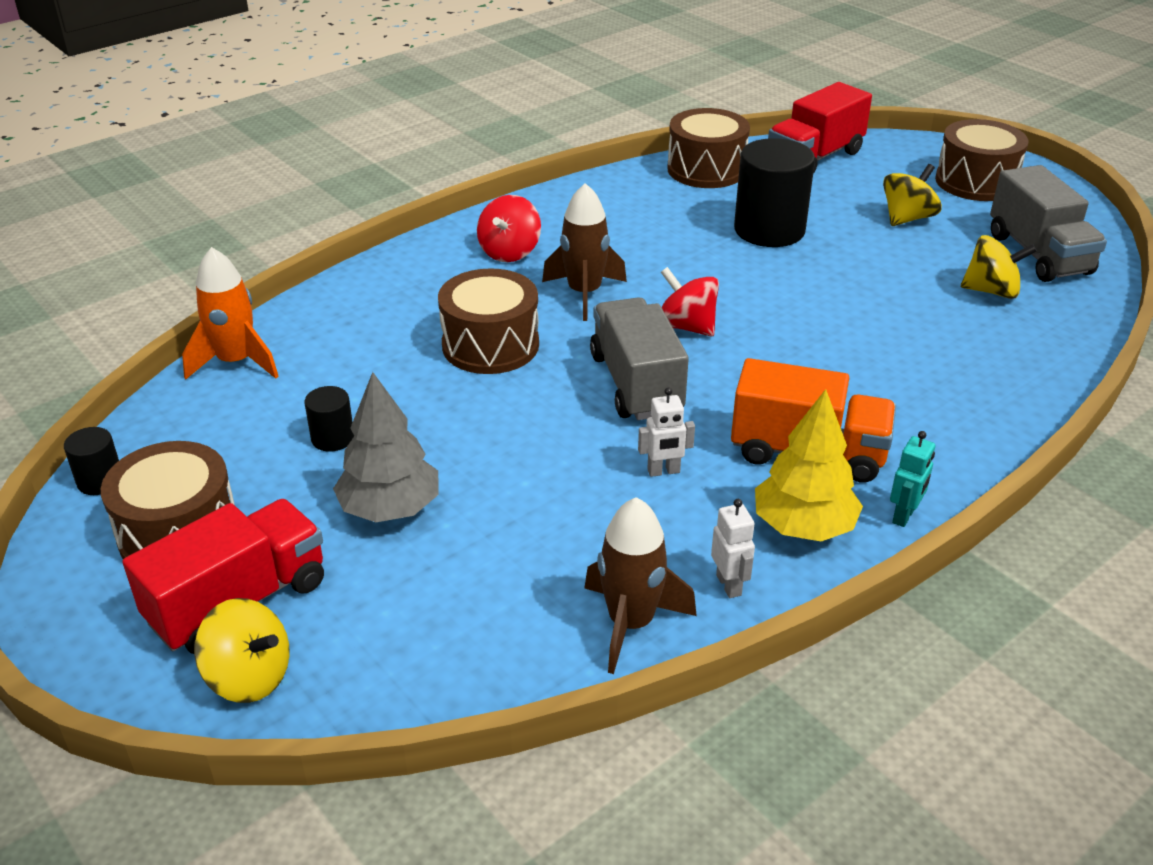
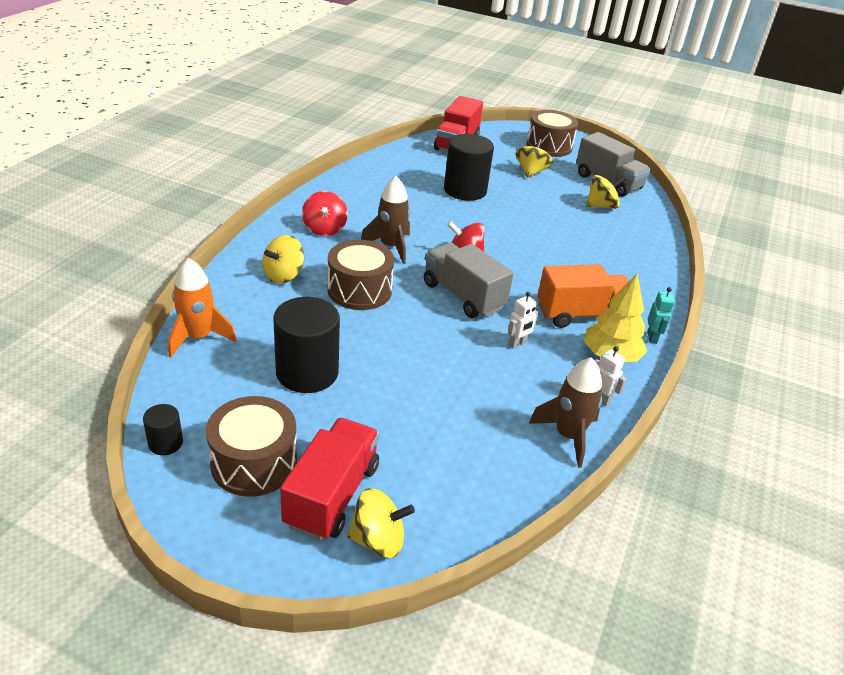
camera: 30 degrees left, 0 degrees up
(333, 438) = (307, 372): black cylinder -> black cylinder, size x2.09
(390, 508) = (380, 407): grey tree -> none
(404, 305) = (283, 275): none -> yellow spinning top
(706, 169) = (402, 159): brown drum -> none

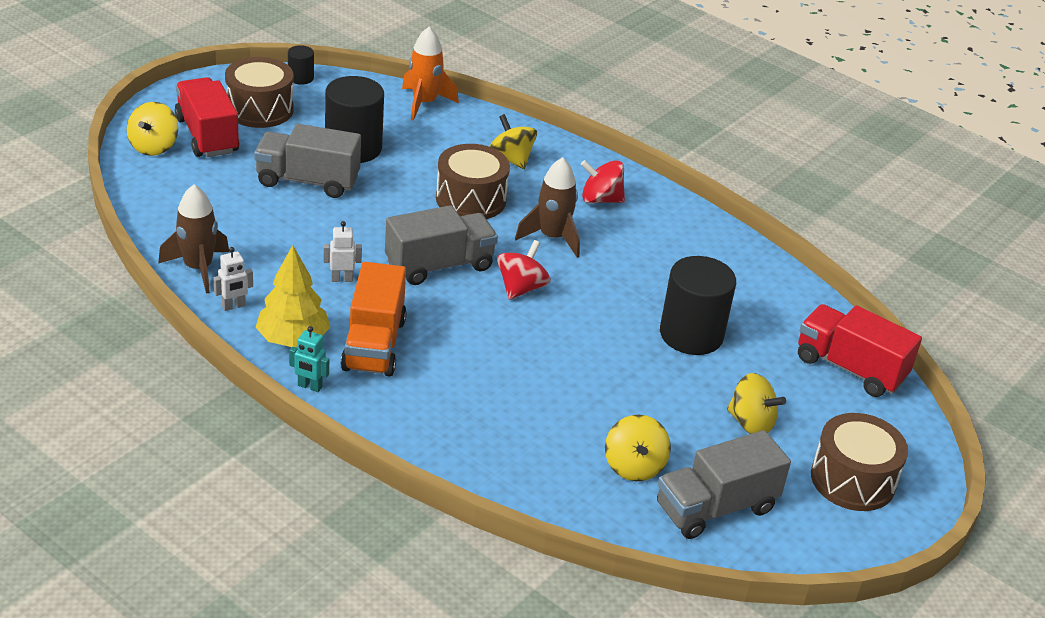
camera: 105 degrees right, 0 degrees up
(332, 495) = (207, 136): red truck -> red truck turned 150 degrees counterclockwise
(383, 393) = (307, 181): none -> grey truck
(517, 344) = (341, 279): white robot -> white robot turned 105 degrees clockwise

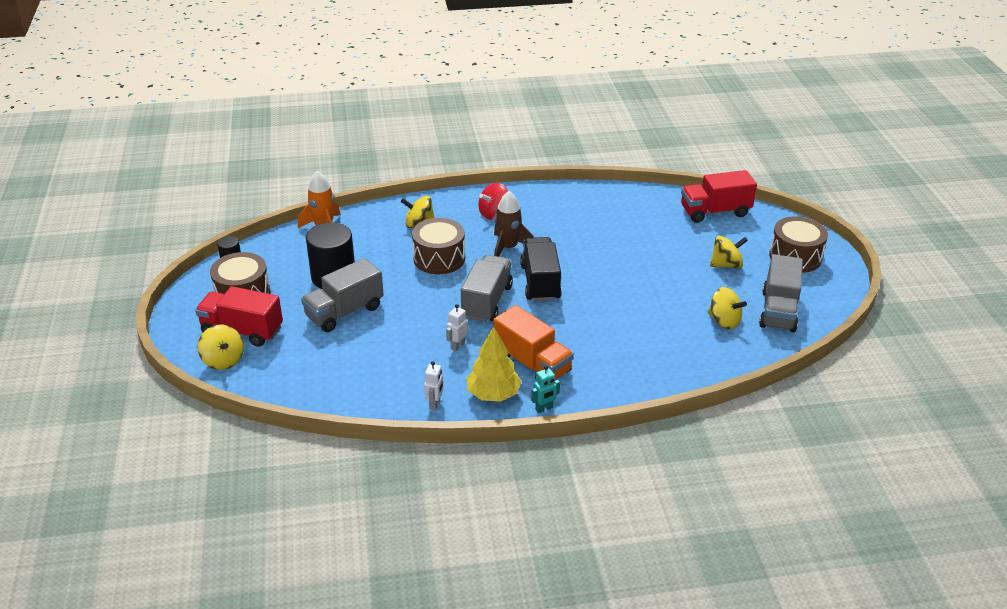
camera: 45 degrees left, 0 degrees up
(198, 268) = (379, 401): brown rocket -> none
(521, 288) = (540, 282): red spinning top -> black truck
(691, 334) = (640, 246): black cylinder -> none

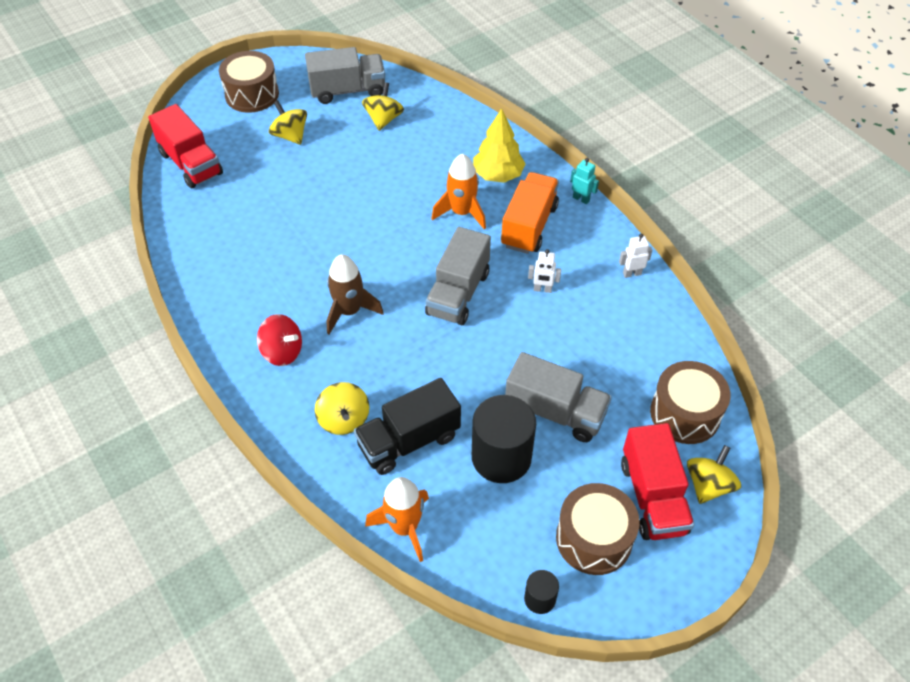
camera: 115 degrees left, 15 degrees up
(439, 258) = (405, 367): brown drum -> brown drum (685, 413)
(487, 301) = (458, 293): grey truck -> grey truck turned 60 degrees counterclockwise
(493, 394) = (588, 238): yellow tree -> yellow tree (498, 175)
(540, 282) = (399, 262): black truck -> black truck (409, 441)
(573, 330) = (461, 213): none -> orange rocket

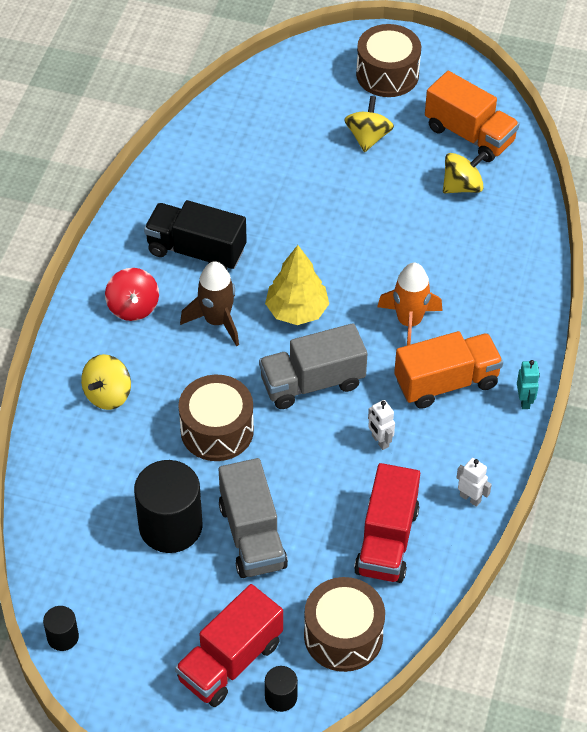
camera: 50 degrees right, 0 degrees up
(191, 163) = (263, 98): red truck -> red truck (387, 540)
(347, 90) = (469, 135): grey truck -> orange truck
(404, 527) = (47, 504): orange rocket -> none
(409, 441) = (128, 452): black truck -> black truck (196, 251)
(498, 175) = (485, 317): yellow tree -> yellow tree (297, 310)
(594, 538) = (150, 641): brown drum -> brown drum (217, 430)
(708, 485) = (281, 697): yellow spinning top -> black cylinder

